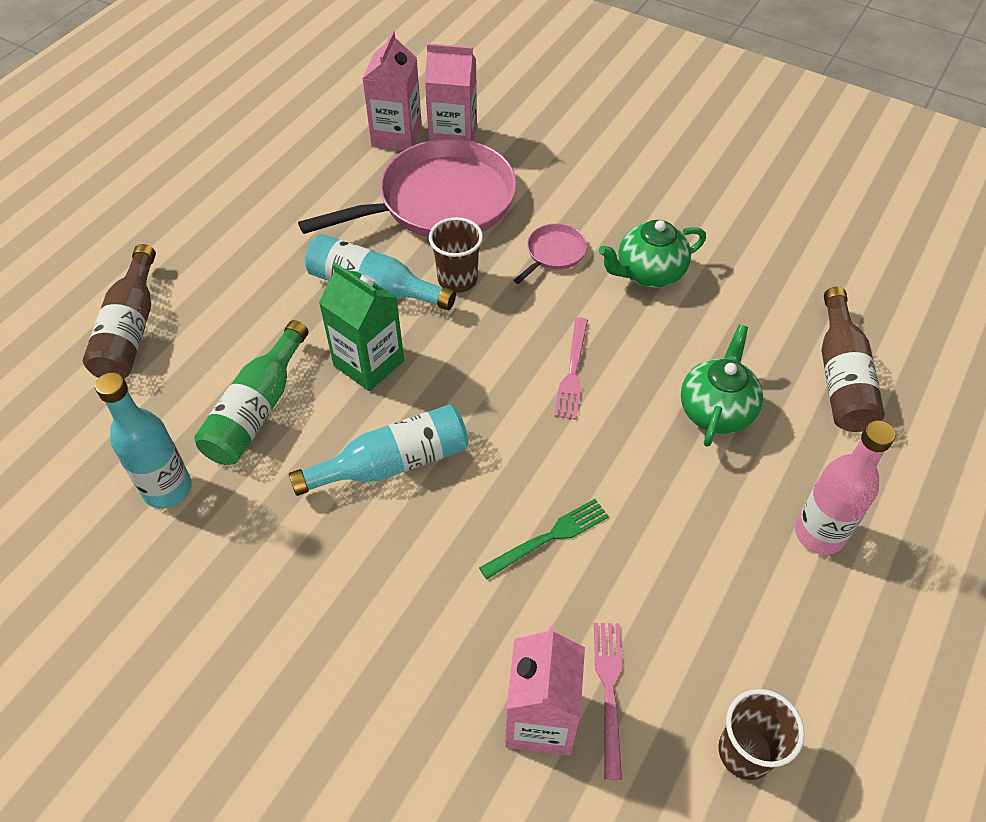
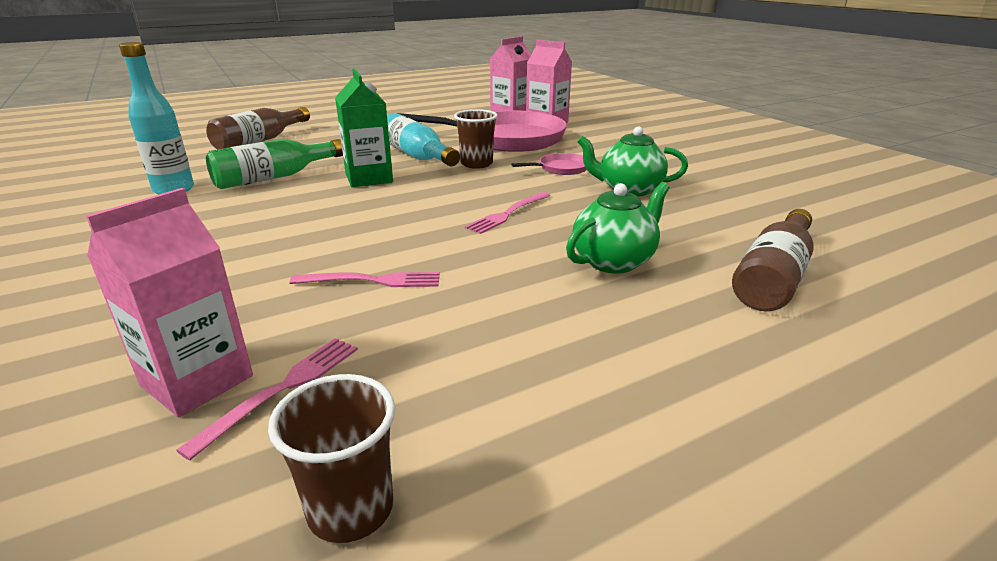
camera: 30 degrees right, 25 degrees down
(392, 463) = (317, 216): turquoise bottle -> none
(549, 537) = (372, 281): green fork -> pink fork
(819, 534) = (647, 366): pink bottle -> none

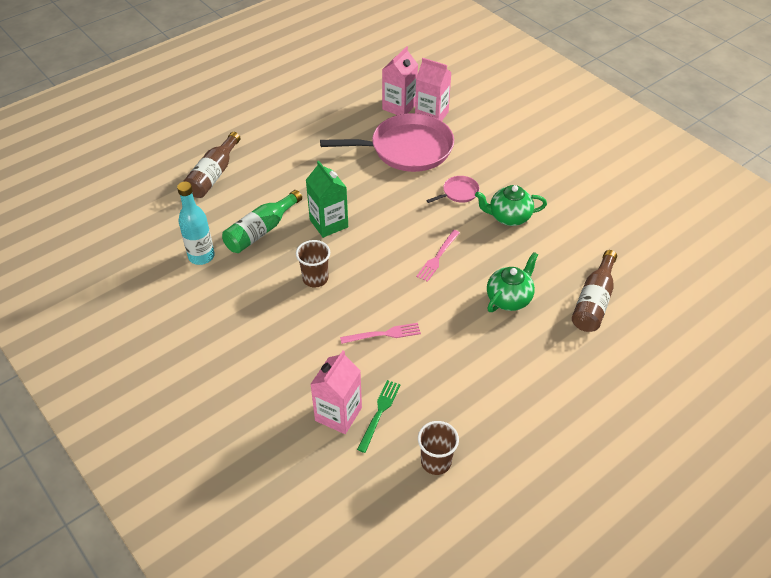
camera: 10 degrees left, 20 degrees up
(283, 389) = (379, 413): pink fork -> green fork
(417, 156) = (349, 185): turquoise bottle -> none
(476, 164) = (397, 193): brown cup -> brown cup (315, 278)

